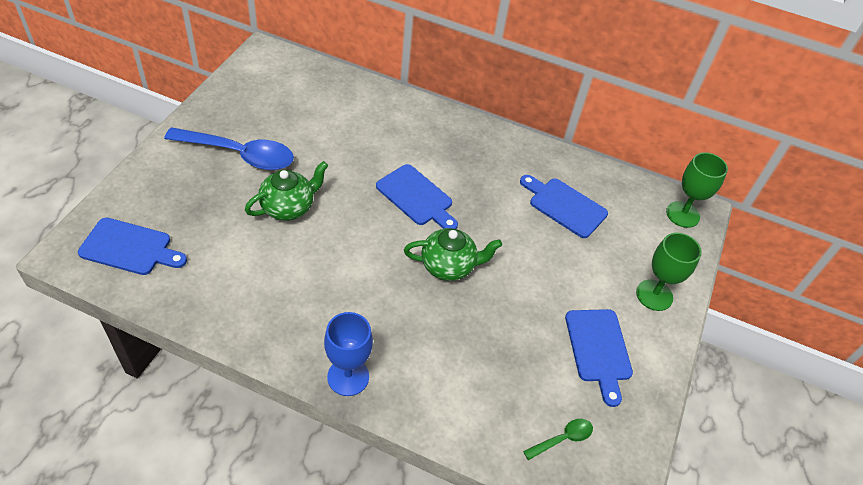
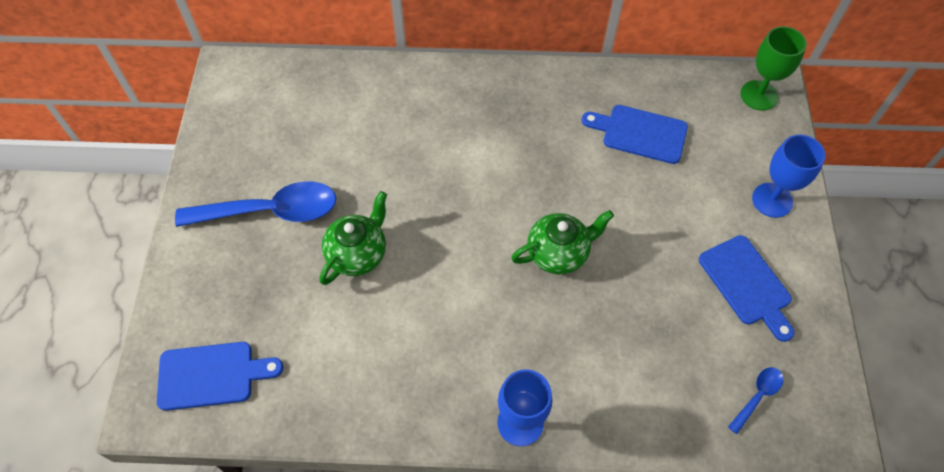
camera: 15 degrees left, 10 degrees up
(417, 197) = (486, 185): blue cutting board -> none
(562, 439) = (757, 396): green spoon -> blue spoon
(654, 295) = (772, 200): green goblet -> blue goblet

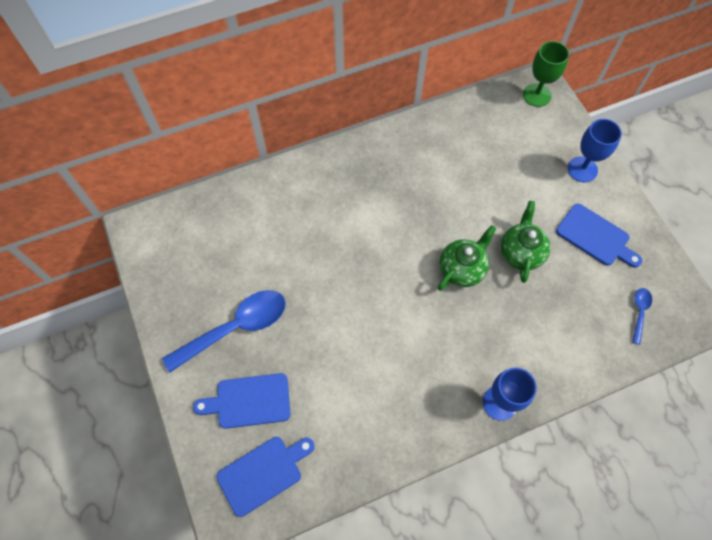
camera: 25 degrees left, 5 degrees up
(358, 254) = (320, 332): green teapot -> green teapot (521, 253)
(640, 133) = (472, 156): blue cutting board -> blue cutting board (249, 401)

